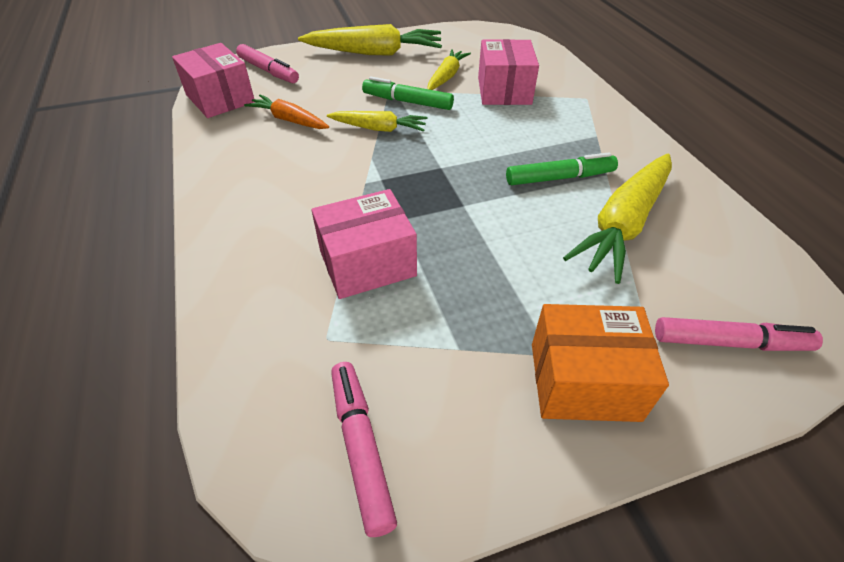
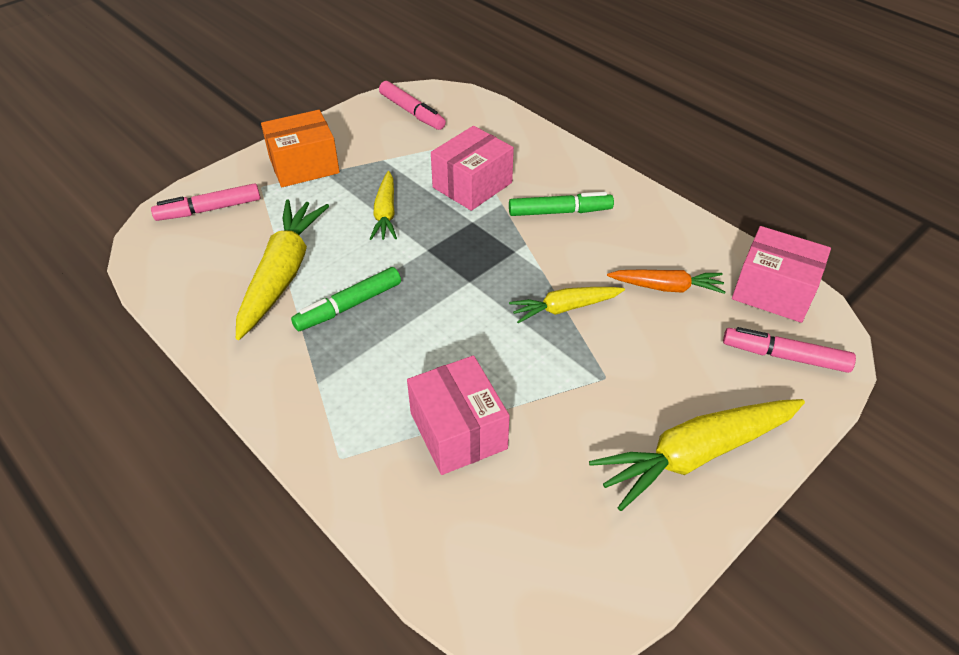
camera: 155 degrees right, 0 degrees up
(407, 102) = (566, 362): green marker -> green marker (560, 212)
(447, 76) = (552, 434): yellow carrot -> yellow carrot (385, 213)

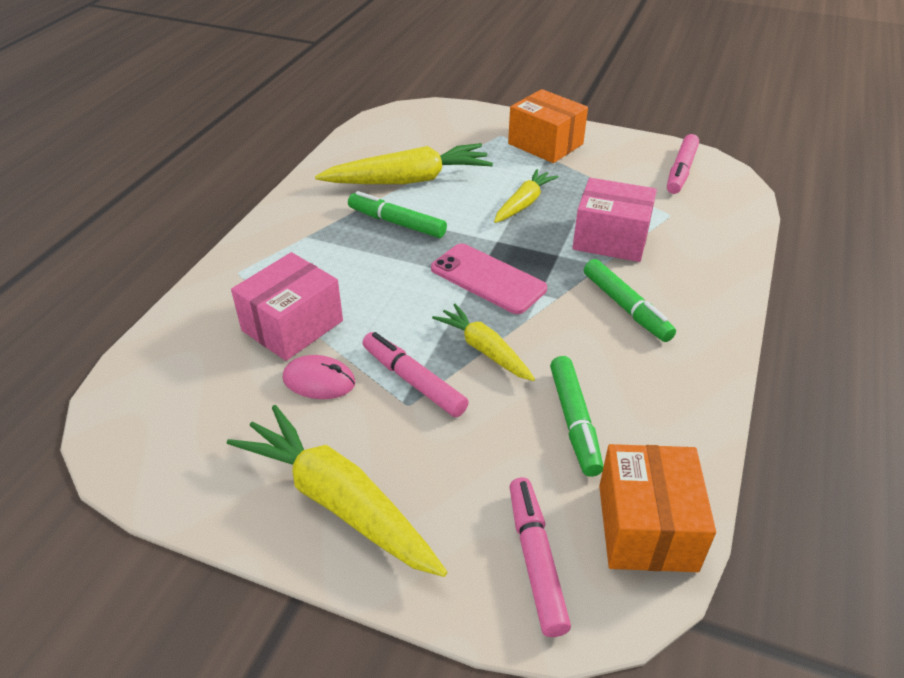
camera: 65 degrees right, 5 degrees down
(209, 210) = (453, 124): pink marker -> pink marker (413, 381)
(385, 213) = (524, 203): yellow carrot -> yellow carrot turned 150 degrees clockwise
(476, 274) = (488, 279): none -> pink phone
(547, 430) = (319, 381): none -> pink mouse
(666, 287) = (574, 421): orange carrot -> green marker
(773, 291) = (646, 527): pink box -> orange box

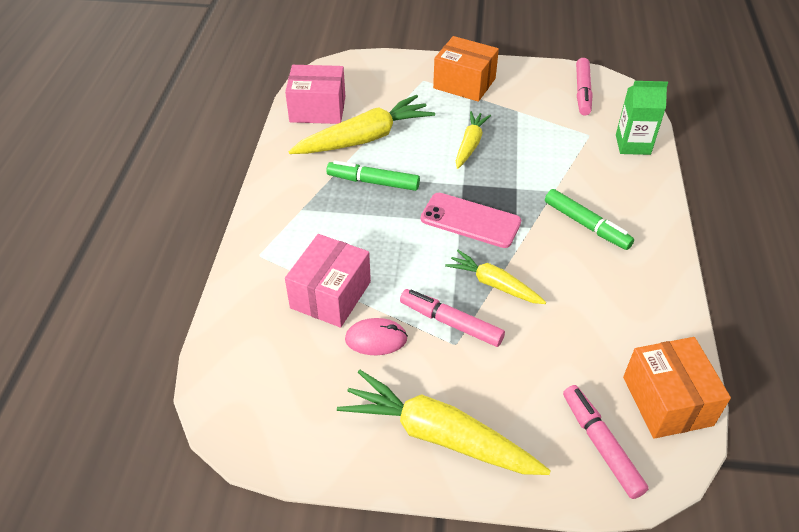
camera: 15 degrees left, 5 degrees up
(574, 421) = (585, 330): green marker -> none
(610, 239) = (552, 166): pink box -> pink box (317, 109)
(720, 232) = (632, 144): none -> green carton

